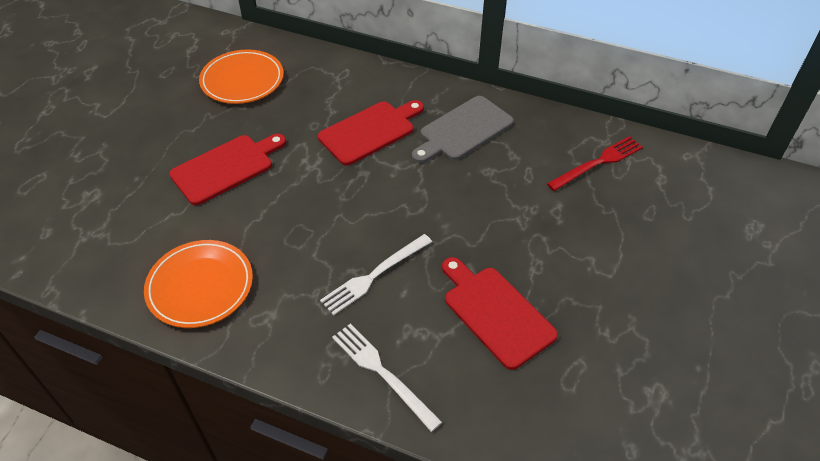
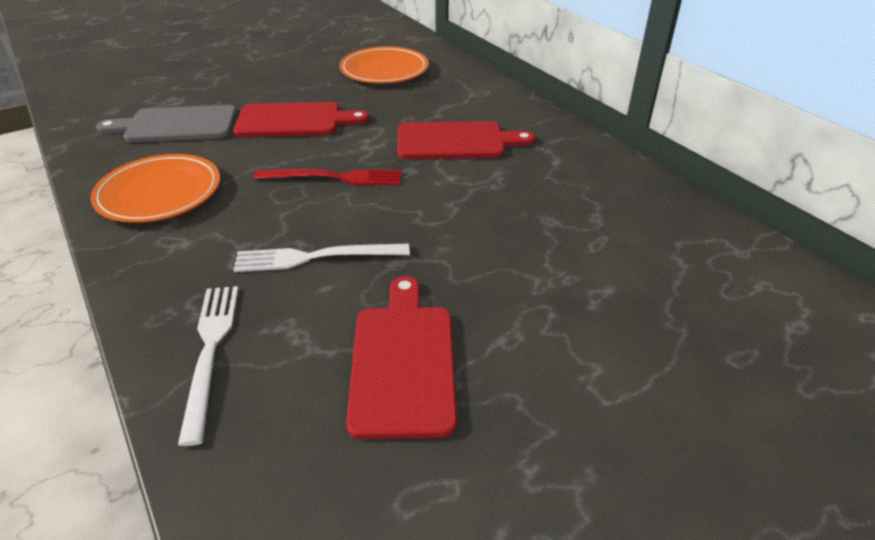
camera: 35 degrees right, 10 degrees down
(463, 130) = (558, 175): grey cutting board -> grey cutting board (176, 125)
(598, 163) = (708, 269): red fork -> red fork (334, 177)

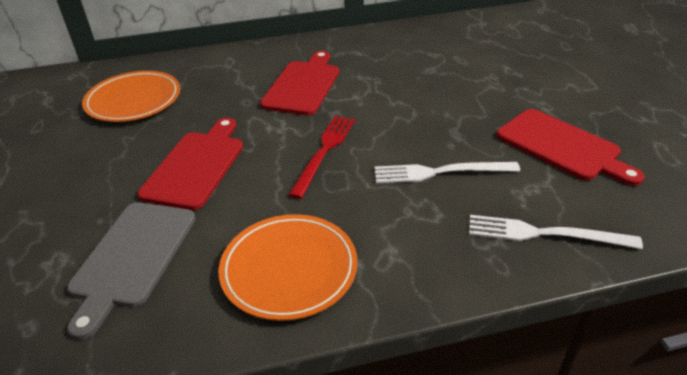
camera: 70 degrees left, 0 degrees up
(315, 257) = (440, 172): white fork -> white fork turned 75 degrees clockwise
(403, 361) = (562, 146): red cutting board -> red cutting board turned 150 degrees counterclockwise

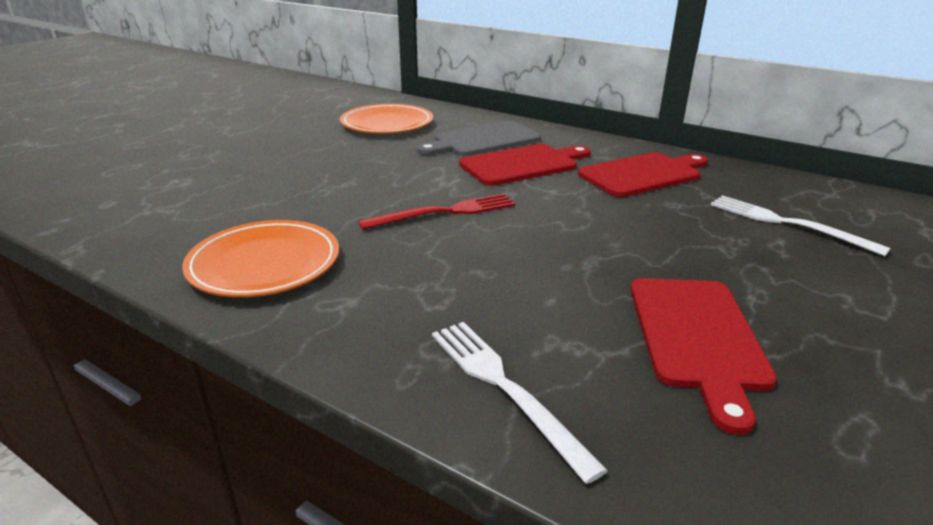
camera: 45 degrees right, 10 degrees down
(132, 257) = (210, 202): grey cutting board -> grey cutting board (483, 140)
(196, 166) = (344, 175): red cutting board -> red cutting board (643, 174)
(440, 172) = (509, 278): white fork -> white fork (787, 223)

